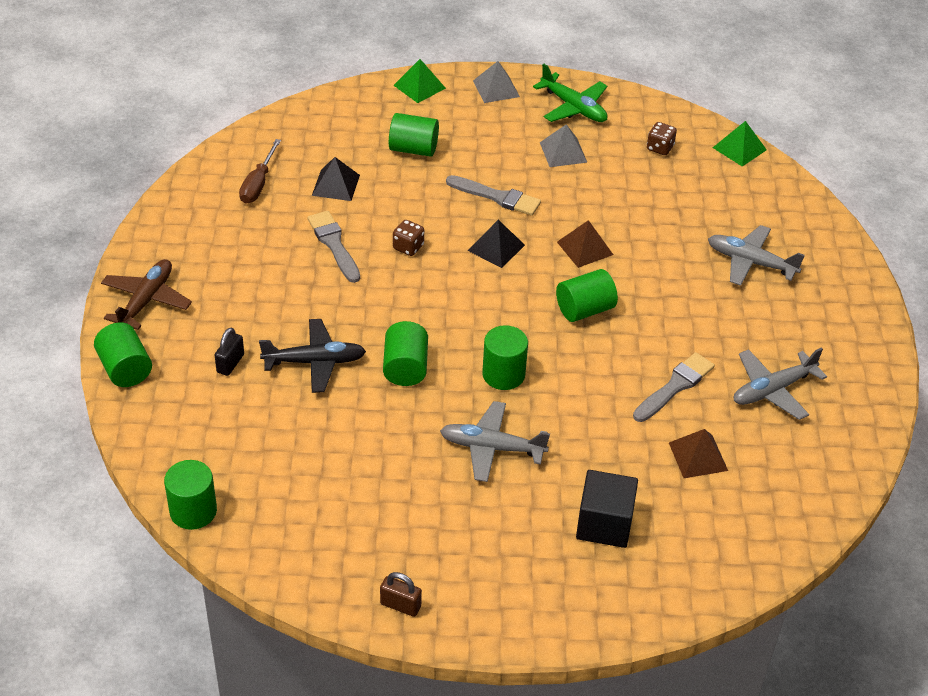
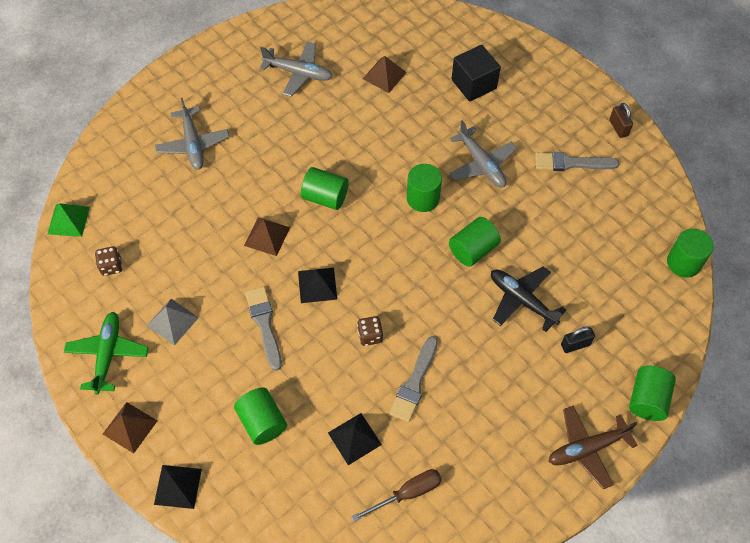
camera: 130 degrees left, 15 degrees up
(419, 86) = (177, 486): green pyramid -> black pyramid
(496, 88) = (130, 427): grey pyramid -> brown pyramid
(674, 387) = (343, 115): grey brush -> grey brush (571, 163)

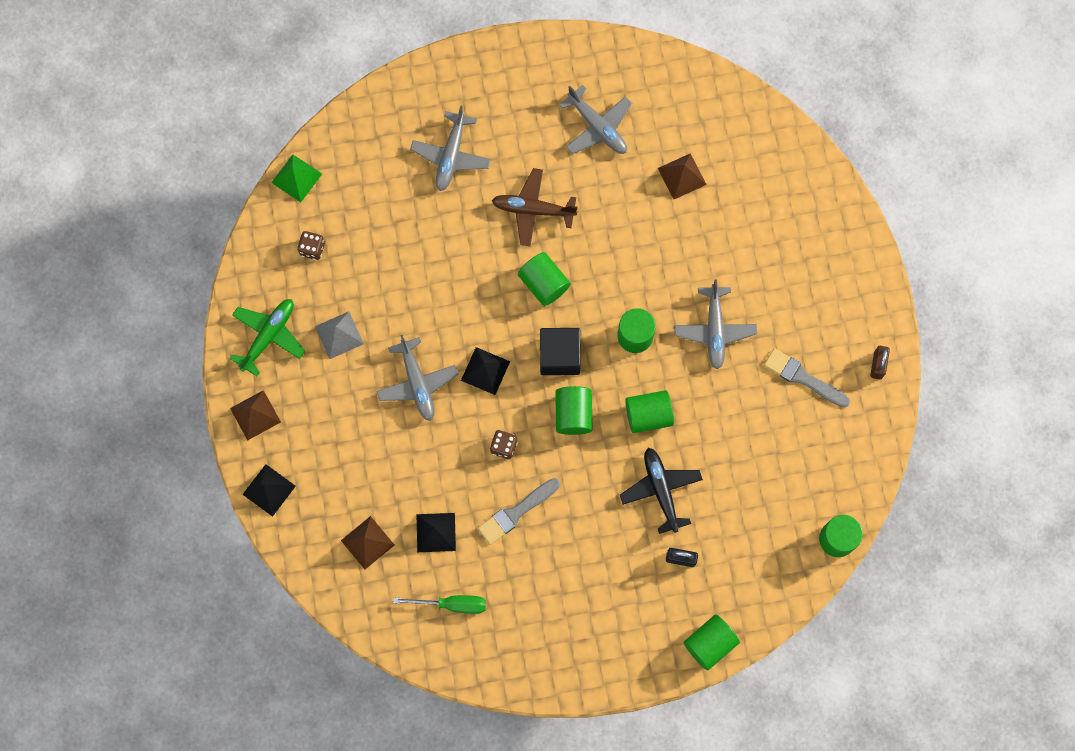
camera: 30 degrees right, 15 degrees up
(262, 422) = (367, 473): green cylinder -> green cylinder (573, 414)
(264, 324) = (417, 383): grey brush -> grey plane
(267, 236) = (467, 295): brown pyramid -> brown pyramid (367, 542)
(407, 493) = (452, 604): brown screwdriver -> green screwdriver
(474, 84) = (765, 235): black cube -> black cube (559, 356)
(587, 448) = (627, 654): brown plane -> brown plane (533, 210)

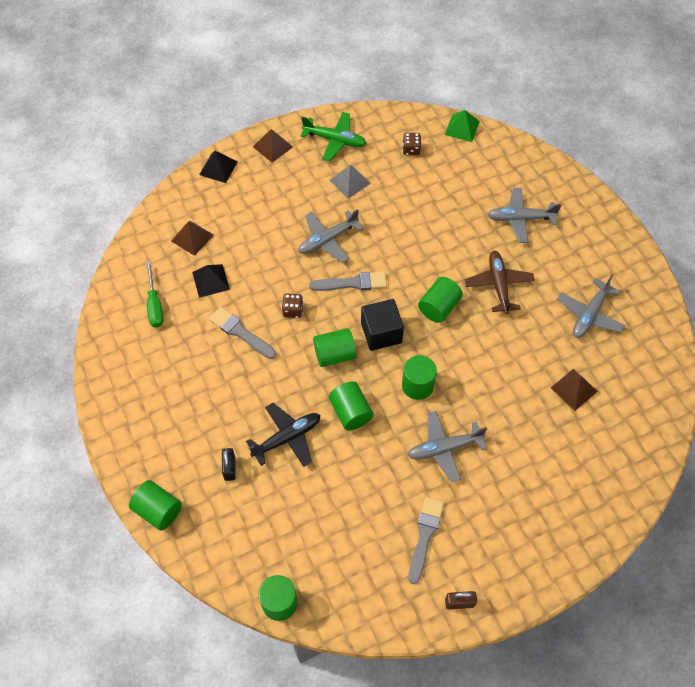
camera: 75 degrees right, 15 degrees down
(485, 370) = (352, 283): black pyramid -> grey brush

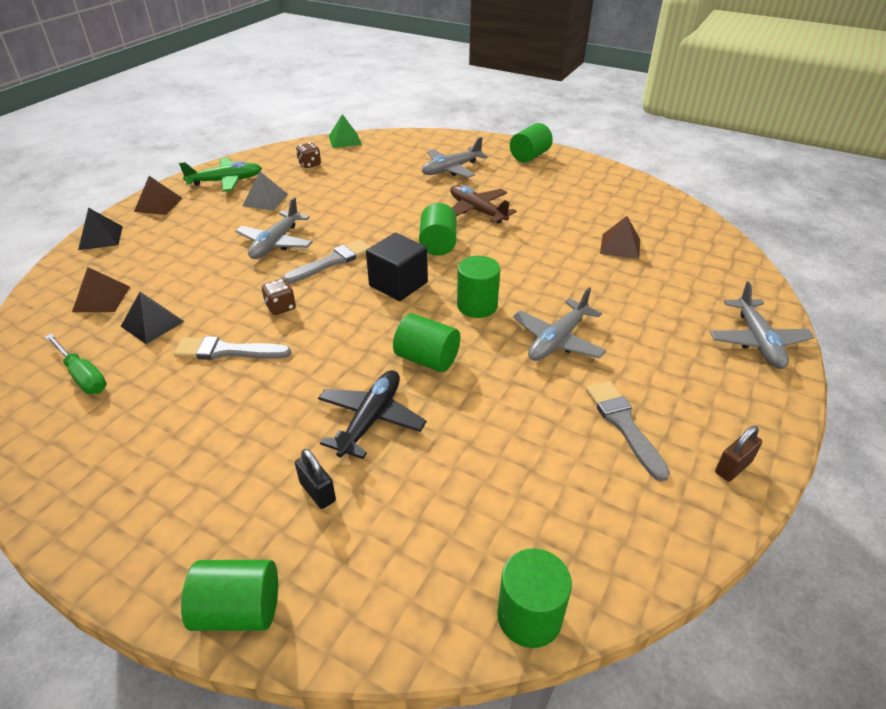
camera: 35 degrees left, 20 degrees down
(334, 354) = (362, 321): green cylinder -> green cylinder (529, 156)
(589, 315) = (574, 199): grey plane -> grey plane (757, 341)

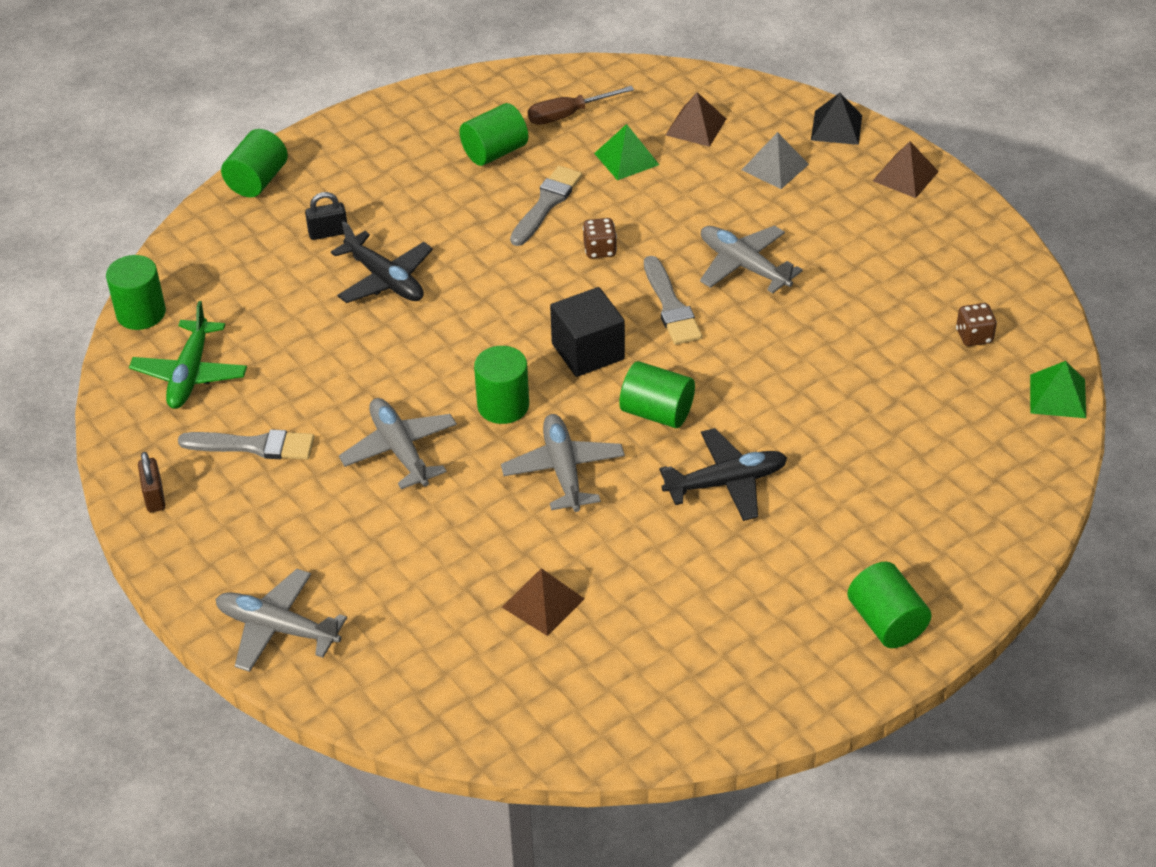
camera: 115 degrees right, 5 degrees up
(83, 376) = (568, 115): green screwdriver -> brown screwdriver
(152, 323) = (626, 159): black pyramid -> green pyramid
(226, 181) = (951, 242): green plane -> green plane (190, 374)
(265, 200) = (871, 273): grey pyramid -> grey pyramid (775, 167)
(427, 359) = (440, 338): green cylinder -> green cylinder (494, 152)
(451, 169) = (880, 498): grey plane -> grey plane (563, 470)
(477, 211) = (726, 483): brown plane -> black plane

